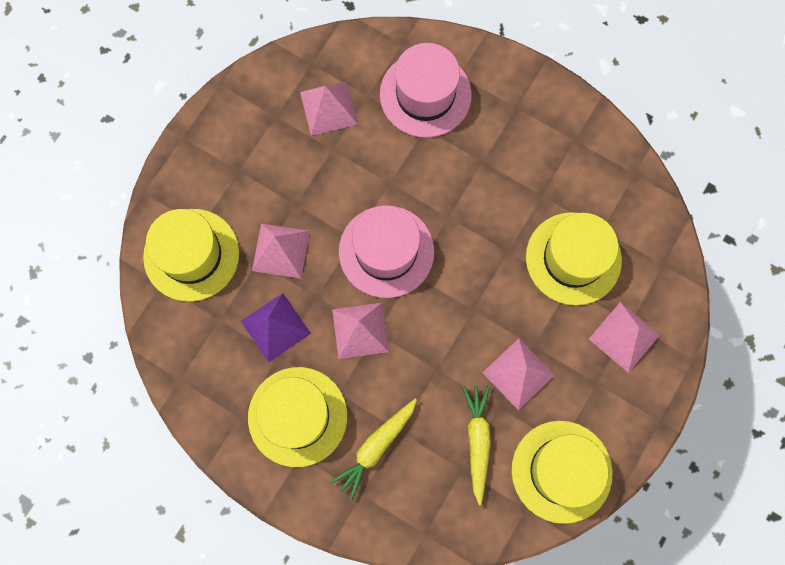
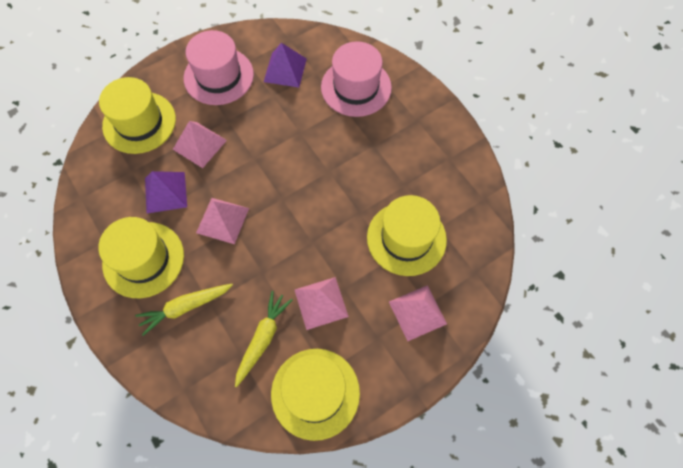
camera: 25 degrees right, 10 degrees down
(328, 108) = (285, 70): pink pyramid -> purple pyramid
(386, 251) = (271, 175): pink hat -> pink hat (218, 76)

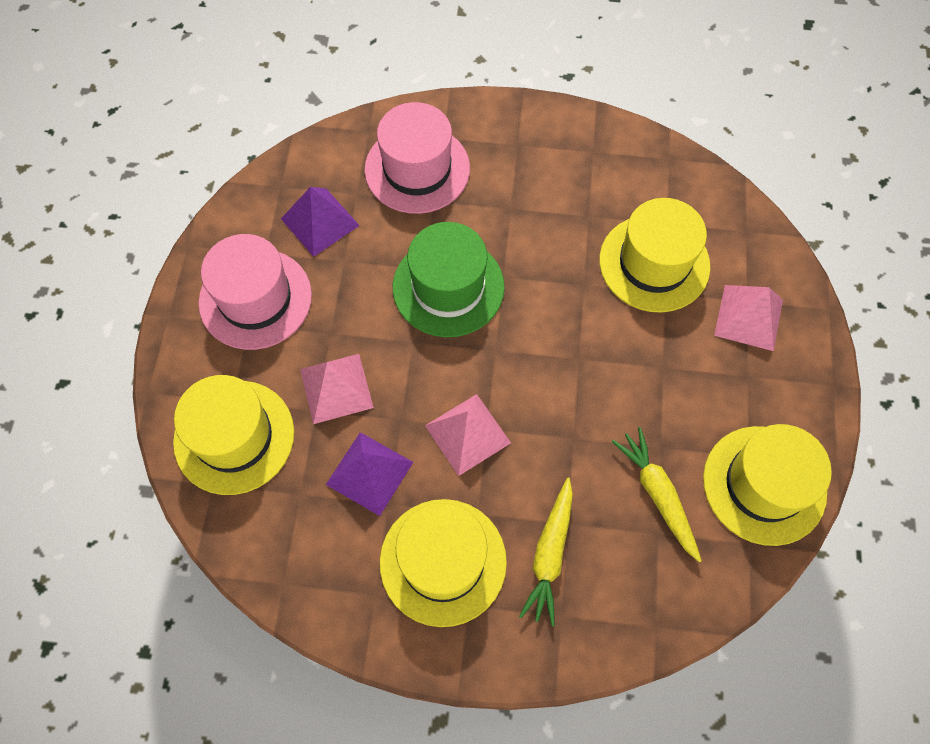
camera: 50 degrees left, 0 degrees up
(299, 151) = (448, 287): none -> green hat
(321, 303) = (662, 403): pink pyramid -> none

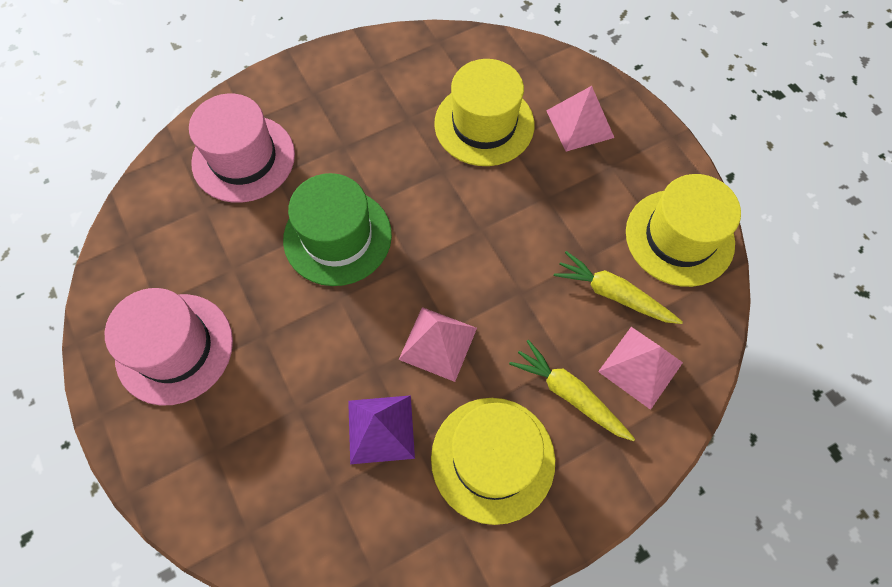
camera: 35 degrees left, 0 degrees up
(234, 437) = (239, 479): yellow hat -> none
(320, 222) = (188, 249): purple pyramid -> none
(336, 388) = (302, 378): pink pyramid -> pink pyramid (640, 367)
(550, 554) = (569, 394): yellow carrot -> yellow carrot turned 150 degrees clockwise

